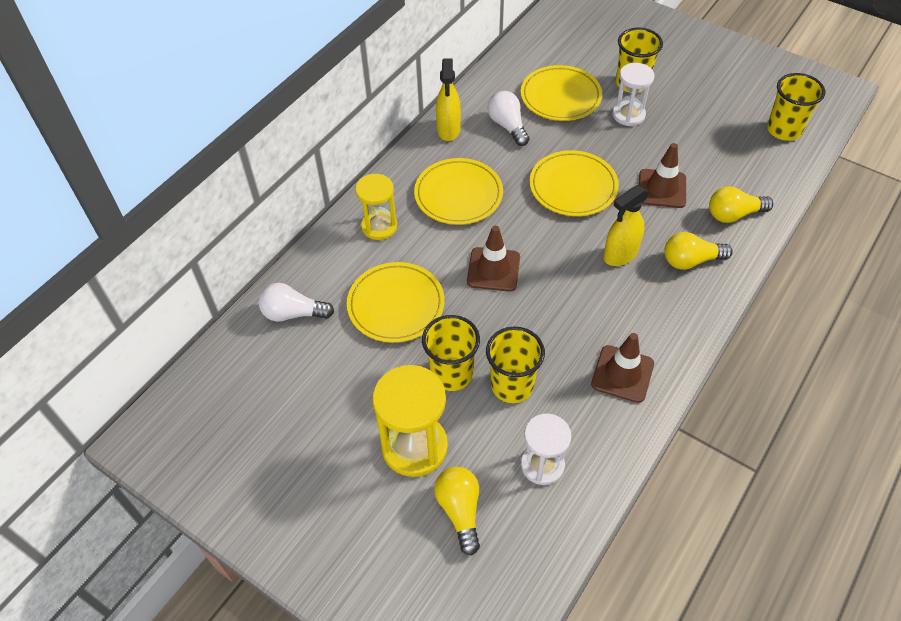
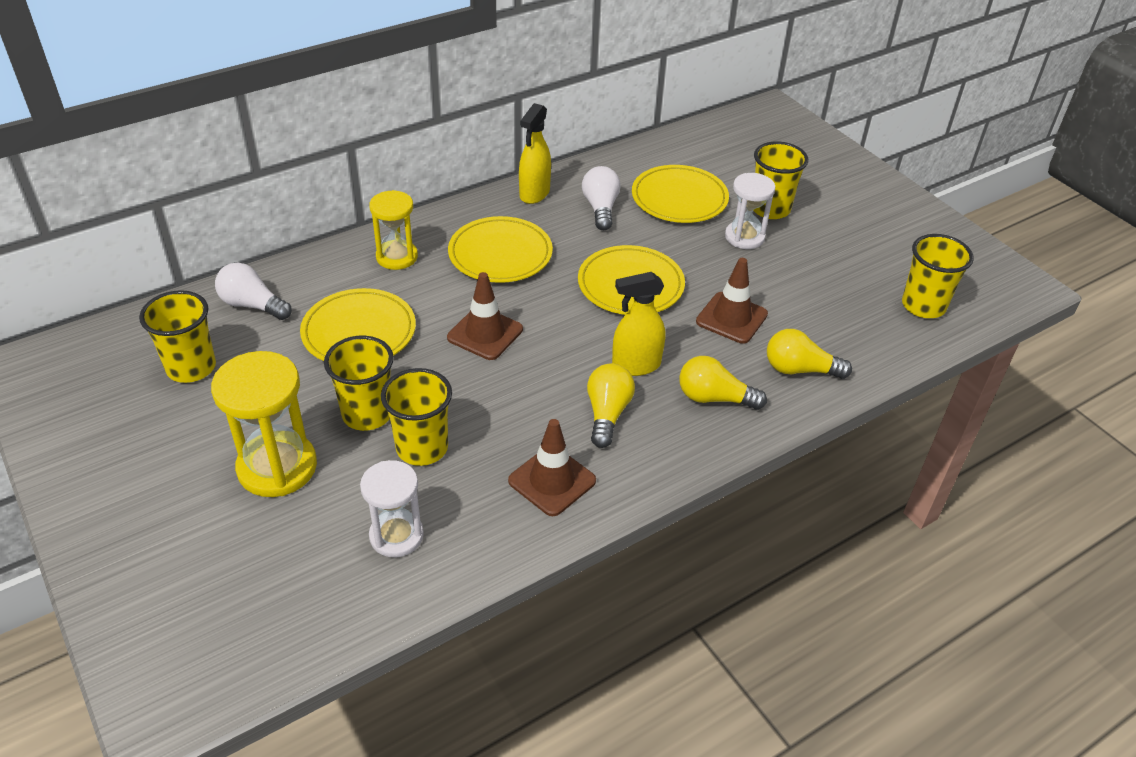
camera: 20 degrees right, 10 degrees down
(284, 389) = (191, 368): none -> yellow cup
(460, 511) = (276, 545): yellow light bulb -> yellow light bulb (607, 414)

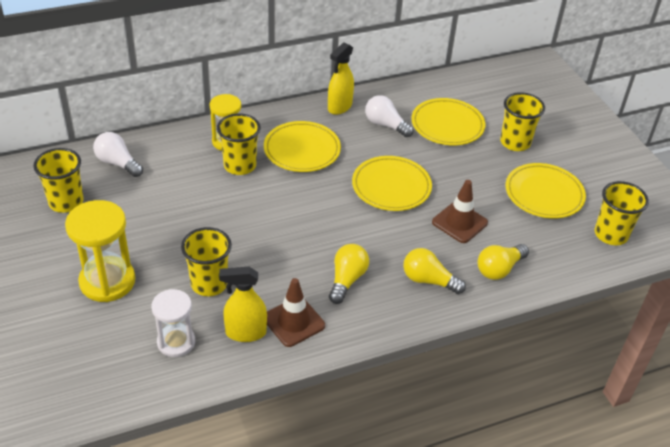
camera: 10 degrees right, 0 degrees up
(359, 332) = (186, 193): yellow plate -> yellow plate (544, 194)
(367, 414) = (177, 253): yellow cup -> yellow cup (240, 165)
(485, 333) = (275, 207): brown traffic cone -> none
(600, 208) = (385, 125): white light bulb -> white light bulb turned 60 degrees counterclockwise
(635, 365) = (377, 247): yellow spray bottle -> yellow spray bottle (245, 332)
(744, 237) = (488, 162): white hourglass -> none
(800, 369) = (499, 269): yellow light bulb -> yellow light bulb turned 60 degrees counterclockwise

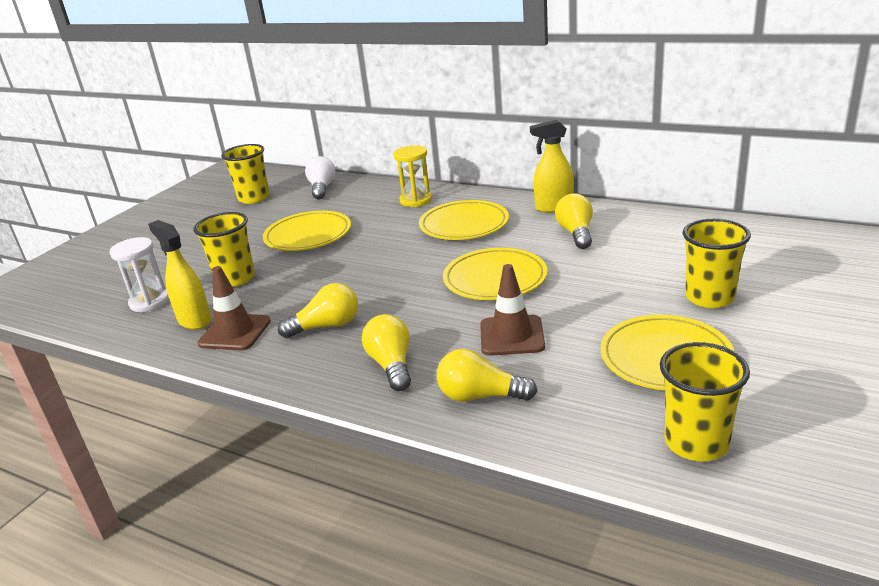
camera: 55 degrees right, 15 degrees down
(107, 281) = (188, 248): yellow hourglass -> none
(240, 165) = (396, 218): yellow cup -> none
(385, 125) = (576, 233): white light bulb -> yellow light bulb
(447, 125) = (646, 255): yellow plate -> yellow plate (308, 235)

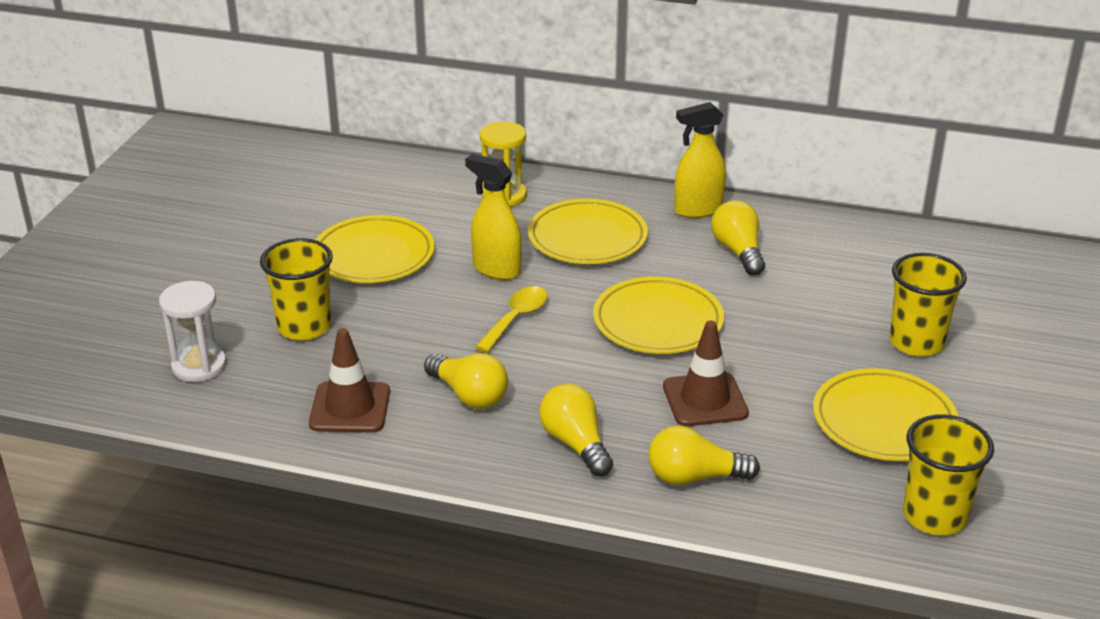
camera: 15 degrees left, 5 degrees up
(194, 320) = (282, 392): yellow spray bottle -> yellow spray bottle (496, 269)
(254, 198) = (255, 188): yellow cup -> none
(322, 188) = (353, 172): white light bulb -> none
(326, 326) = (469, 395): yellow light bulb -> yellow light bulb turned 75 degrees clockwise
(387, 275) = (516, 318): none -> yellow spoon

